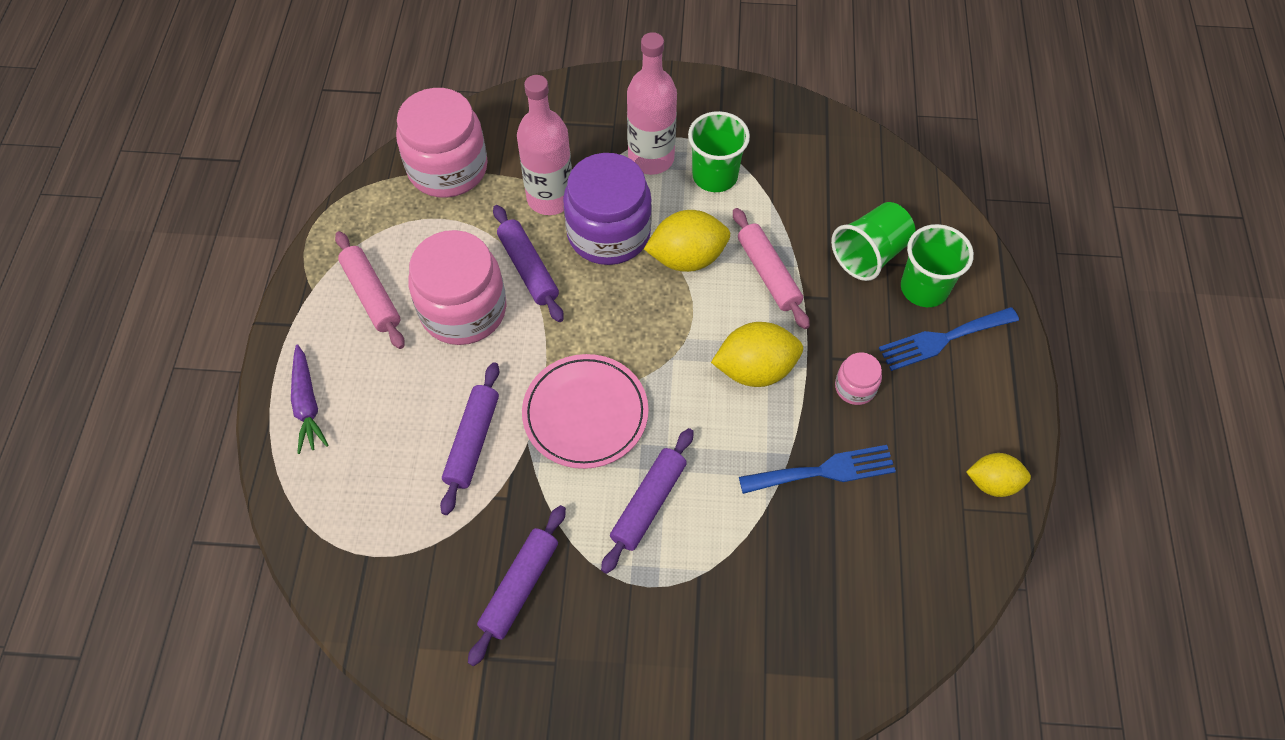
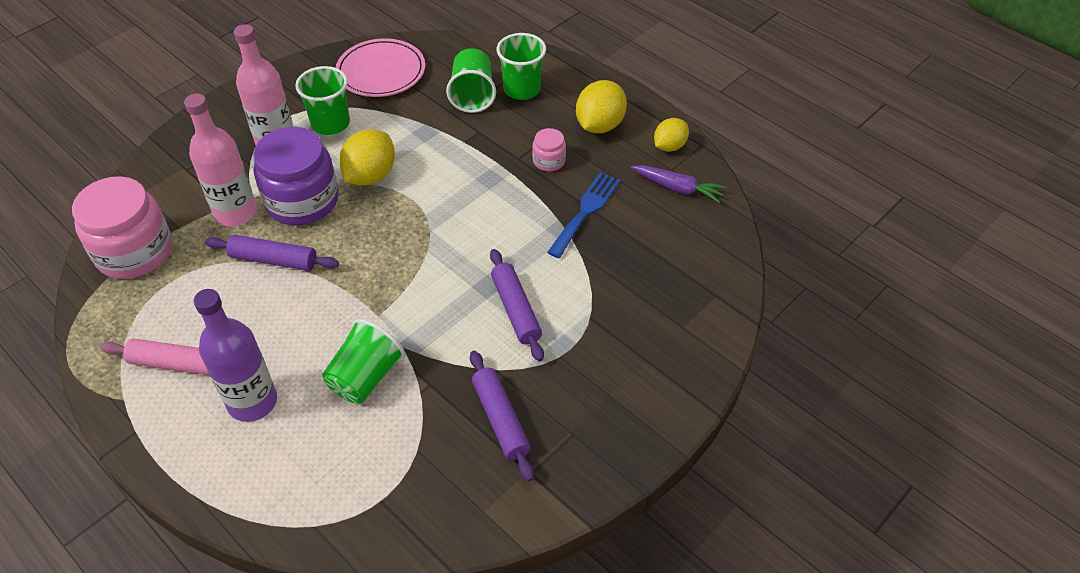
camera: 50 degrees left, 10 degrees down
(307, 404) = (216, 463): purple carrot -> purple carrot (678, 188)
(381, 379) = (252, 402): none -> purple bottle
(463, 310) = (259, 316): pink jar -> none
(472, 441) = (365, 377): purple rolling pin -> green cup
(585, 413) = (417, 300): pink plate -> pink plate (381, 72)
(755, 369) = (485, 197): yellow lemon -> yellow lemon (599, 125)
(768, 274) = (429, 146): pink rolling pin -> none
(942, 339) = (562, 104): blue fork -> none

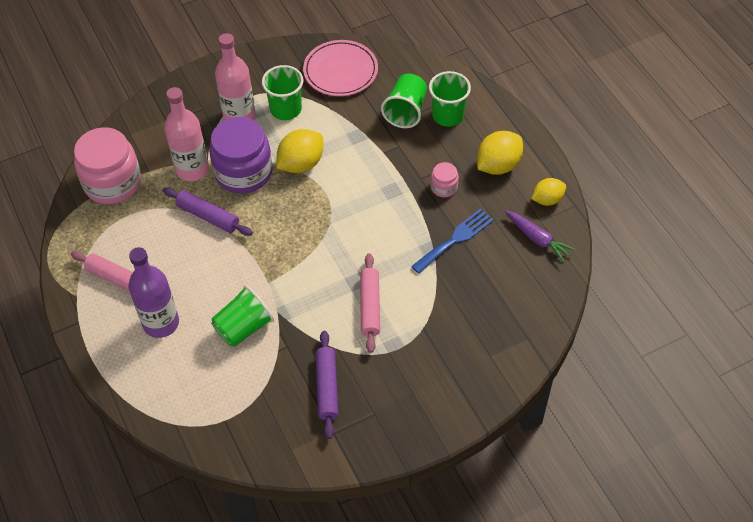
camera: 20 degrees right, 5 degrees up
(516, 310) = (370, 306): purple rolling pin -> pink rolling pin

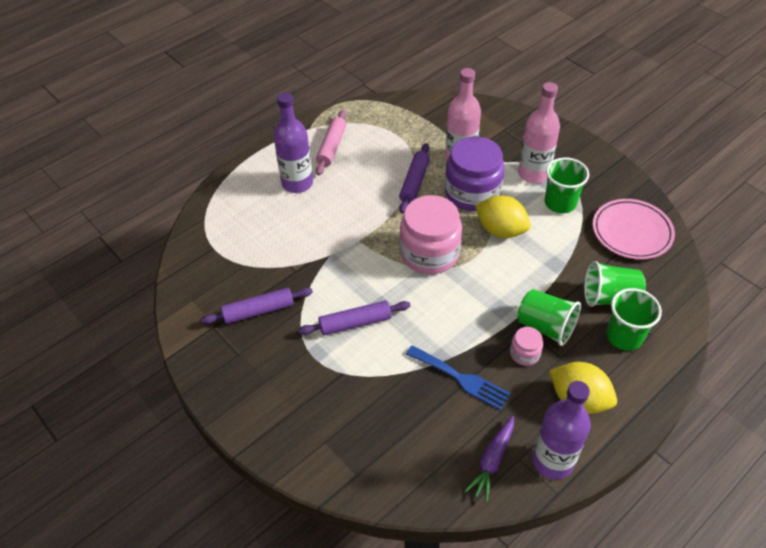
camera: 75 degrees right, 5 degrees down
(112, 183) = (425, 116): pink jar -> pink jar (429, 253)
(244, 327) = (307, 236): green cup -> green cup (545, 327)
(370, 306) = (355, 323): pink rolling pin -> purple rolling pin
(547, 199) = (552, 461): yellow lemon -> purple bottle

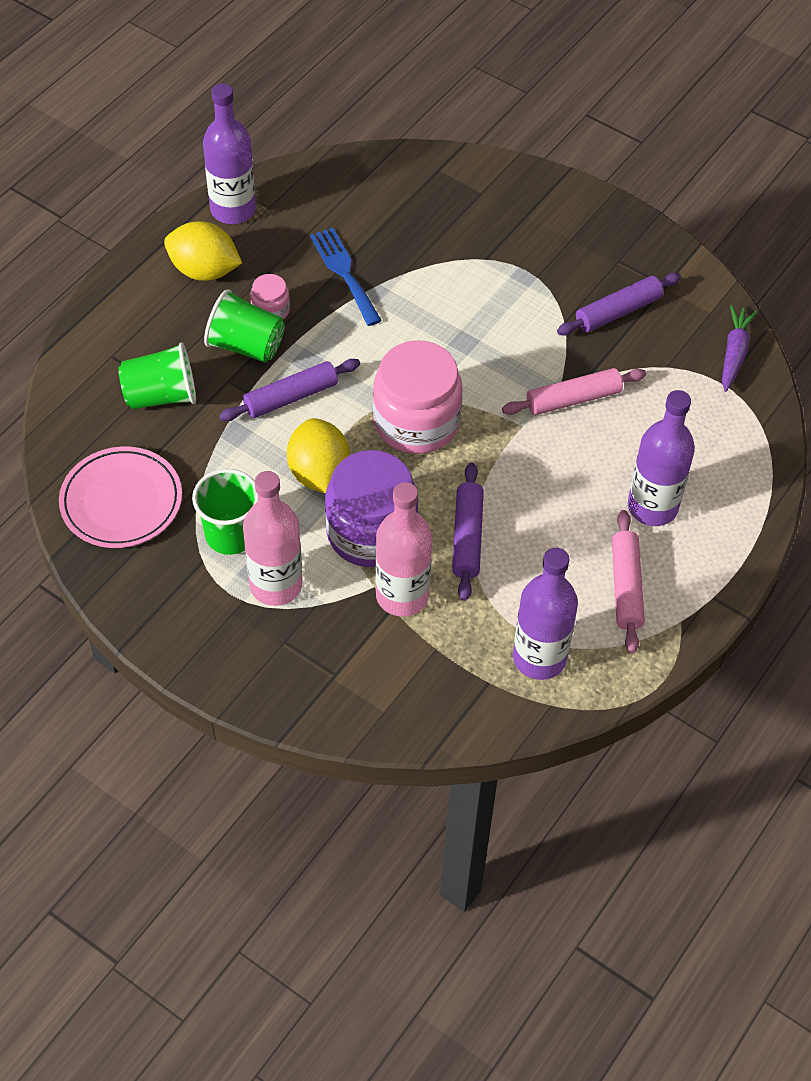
camera: 165 degrees right, 5 degrees up
(318, 253) = (573, 399): none -> pink rolling pin
(355, 323) = (489, 315): purple rolling pin -> purple rolling pin (290, 397)
(392, 123) = (539, 658): none -> purple bottle
(461, 378) = (344, 272): blue fork -> blue fork turned 45 degrees clockwise
(492, 461) = (298, 201): purple carrot -> purple carrot (734, 353)
(500, 230) = (319, 473): yellow lemon -> yellow lemon turned 60 degrees clockwise
(624, 336) = (145, 349): green cup -> none

